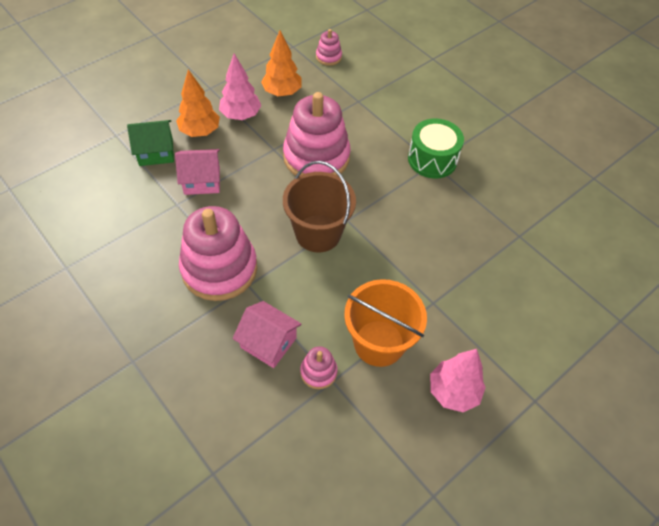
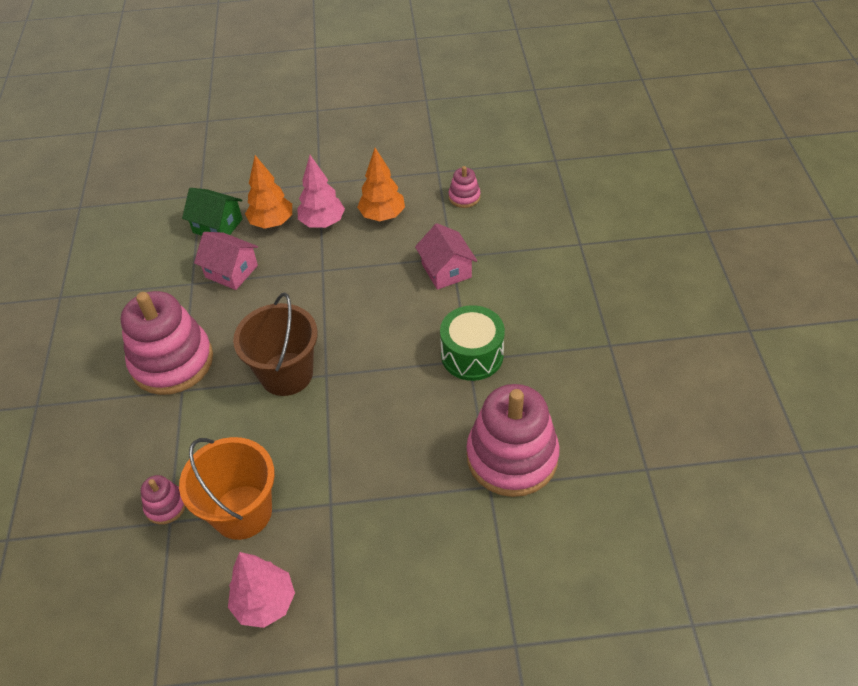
camera: 40 degrees right, 5 degrees down
(268, 342) = (150, 453): pink house -> pink house (446, 270)
(316, 157) = (355, 297): pink stacking toy -> pink stacking toy (512, 457)

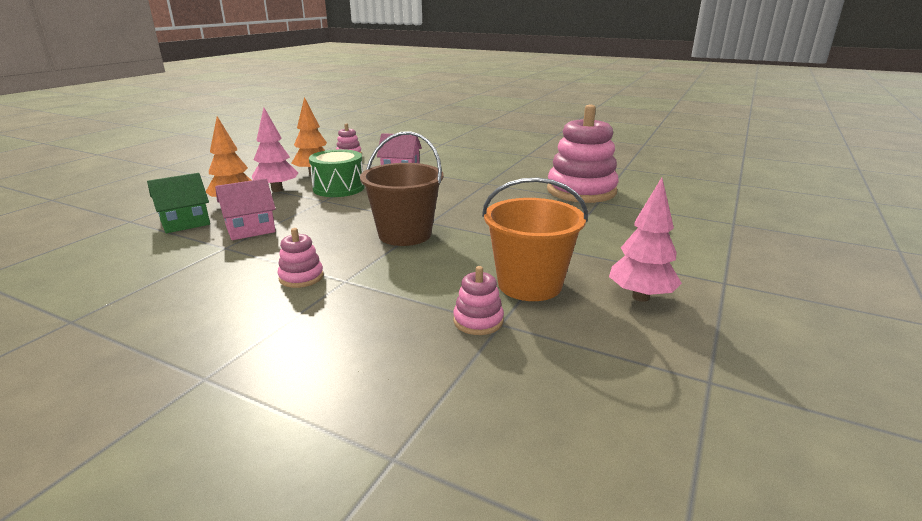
camera: 60 degrees left, 25 degrees down
(172, 361) = (301, 277): pink stacking toy -> pink stacking toy, size x0.45
(472, 355) = (484, 181): green drum -> green drum (338, 188)

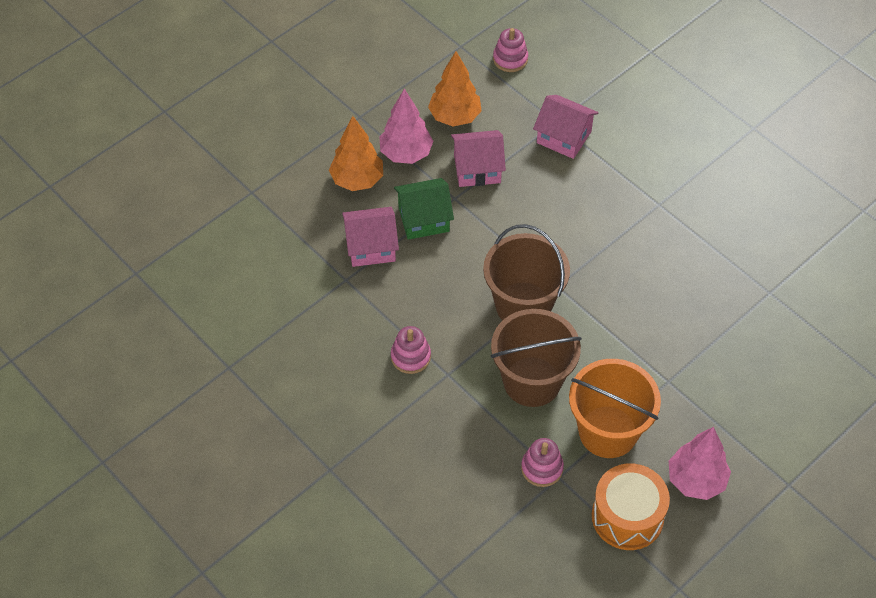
camera: 20 degrees right, 30 degrees up
(185, 222) = (306, 212): green house -> green house (423, 219)
(338, 188) = (477, 169): green drum -> pink house
(435, 270) = (532, 381): none -> brown bucket
(581, 191) = (765, 260): pink stacking toy -> none
(597, 336) = (627, 516): none -> orange drum

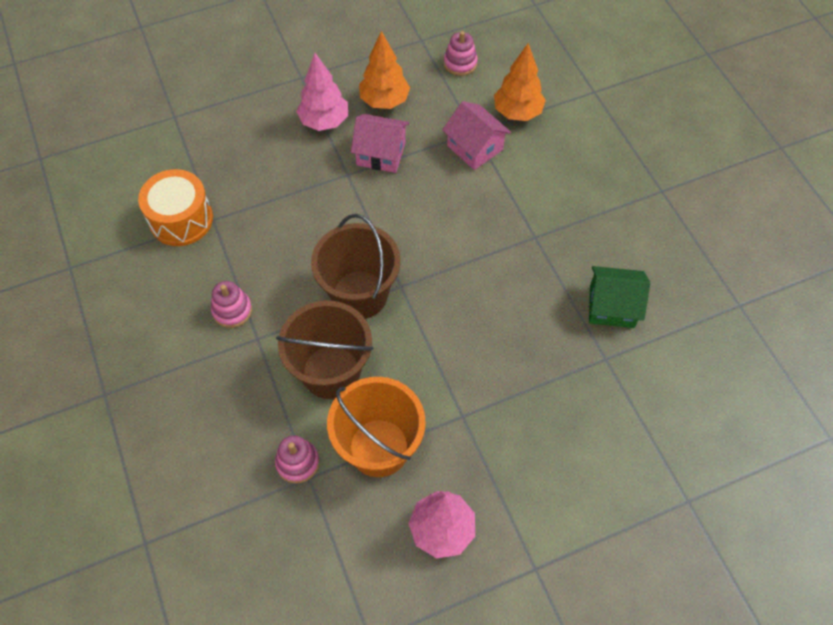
camera: 20 degrees right, 5 degrees up
(357, 180) = (270, 132): orange tree -> orange tree (517, 112)
(371, 247) = (250, 196): pink house -> none
(423, 219) = (310, 185): green house -> green house (611, 306)
(627, 516) = (356, 543): orange drum -> orange drum (181, 219)

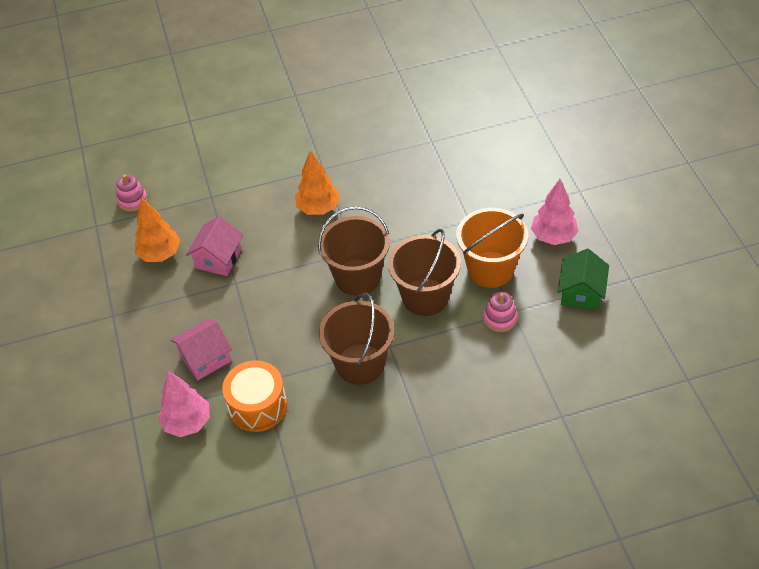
camera: 80 degrees left, 10 degrees down
(232, 310) = (360, 364): pink stacking toy -> brown bucket
(324, 121) = (171, 298): pink tree -> pink tree (187, 423)
(475, 147) = (227, 197): pink house -> pink house (205, 358)
(517, 112) = (198, 168): orange tree -> orange tree (318, 208)
(611, 306) = (389, 133): green house -> green house (581, 293)

